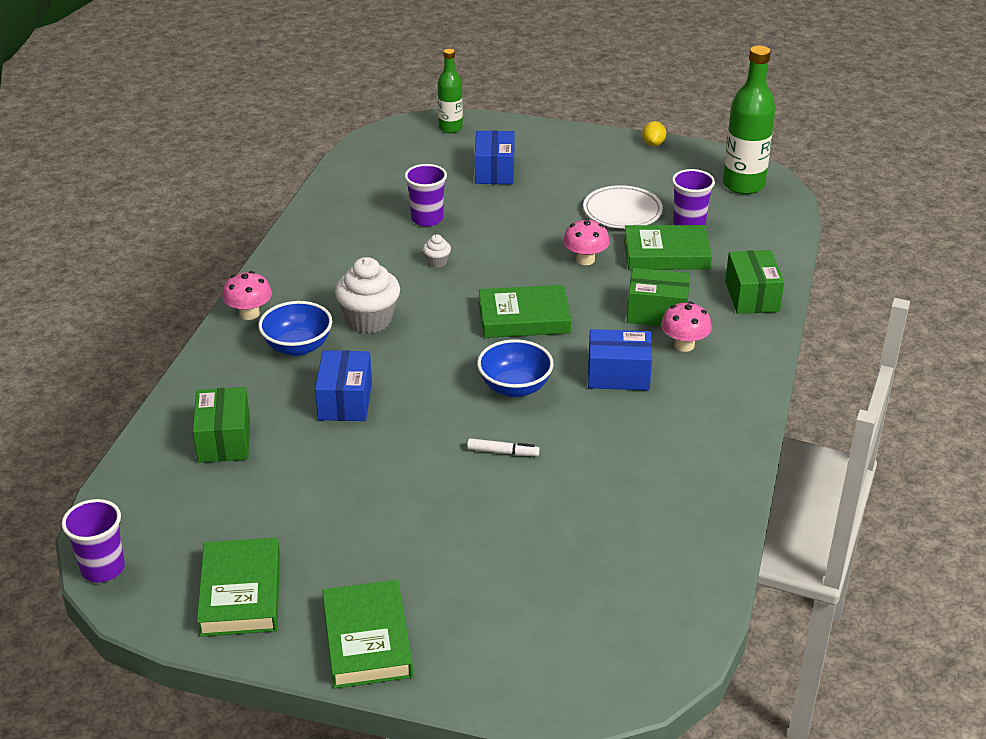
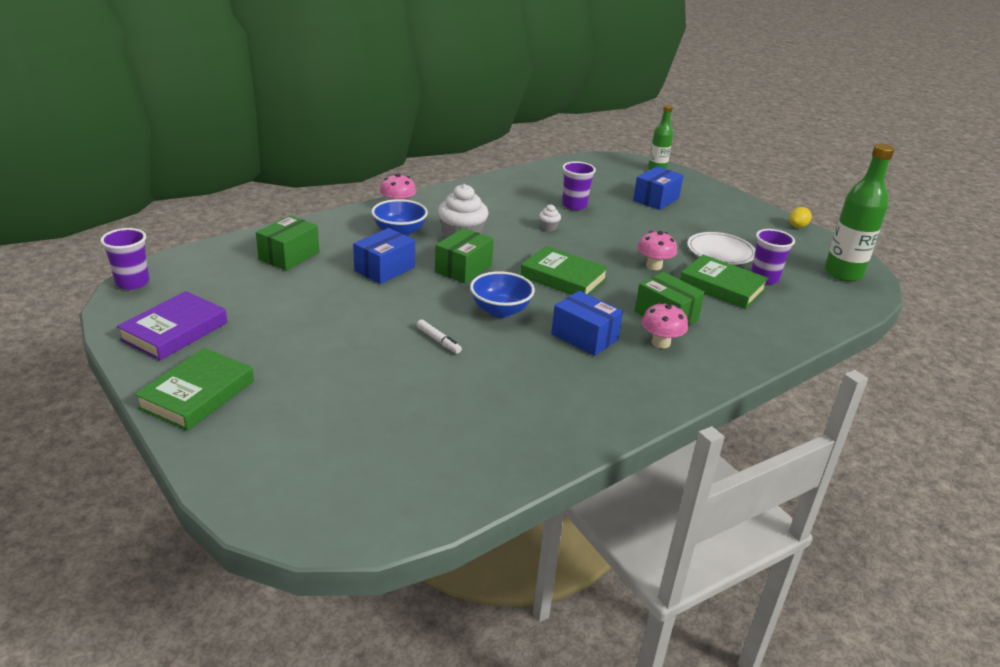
camera: 35 degrees right, 5 degrees down
(241, 593) = (175, 331): green book -> purple book
(752, 296) = (759, 338): green box -> green box (463, 268)

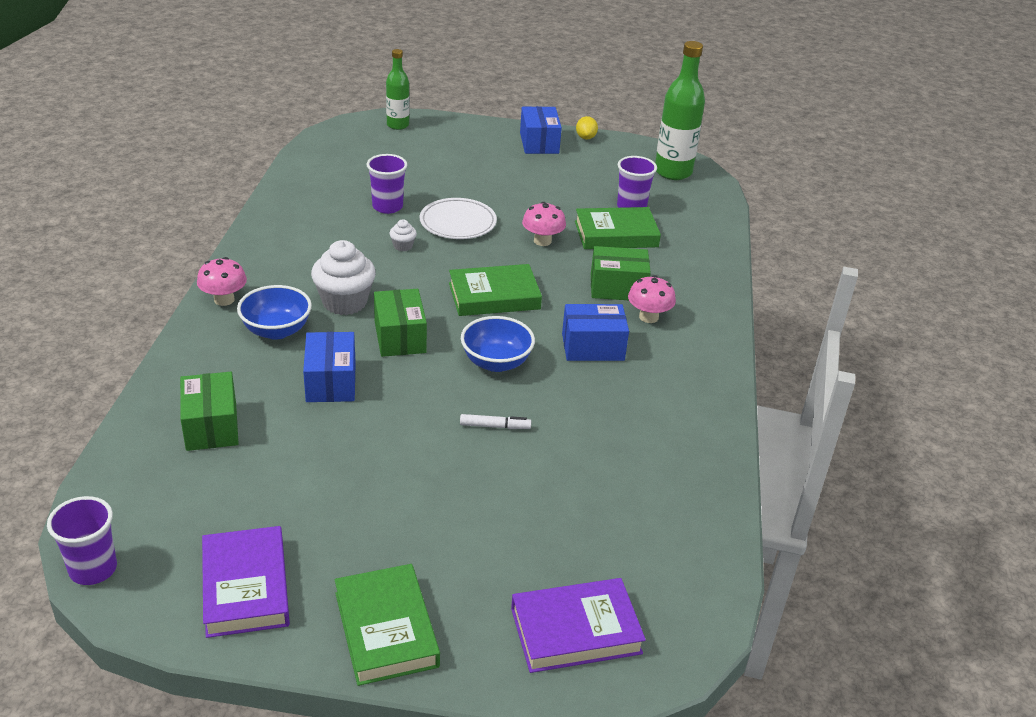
camera: 45 degrees left, 5 degrees up
(288, 470) = (575, 630): none -> purple book
(656, 199) = (444, 163): blue box -> blue box (539, 143)
(720, 252) = (569, 197): white plate -> white plate (458, 222)

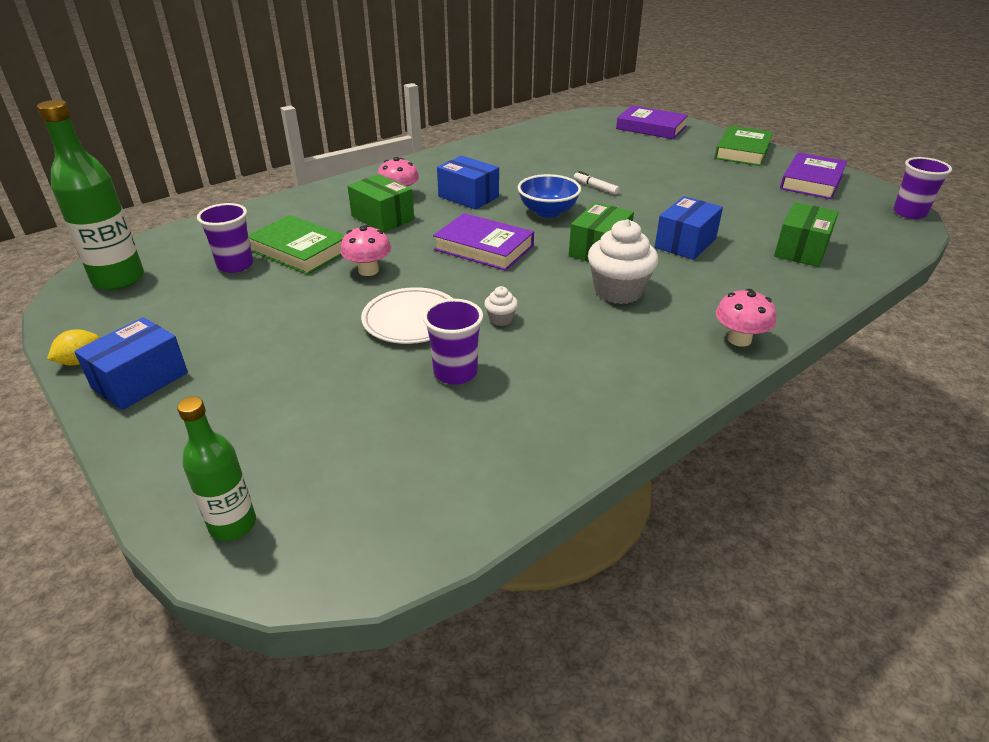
camera: 135 degrees left, 0 degrees up
(276, 330) = (703, 292): blue bowl -> none
(494, 296) = (484, 247): green book -> purple book

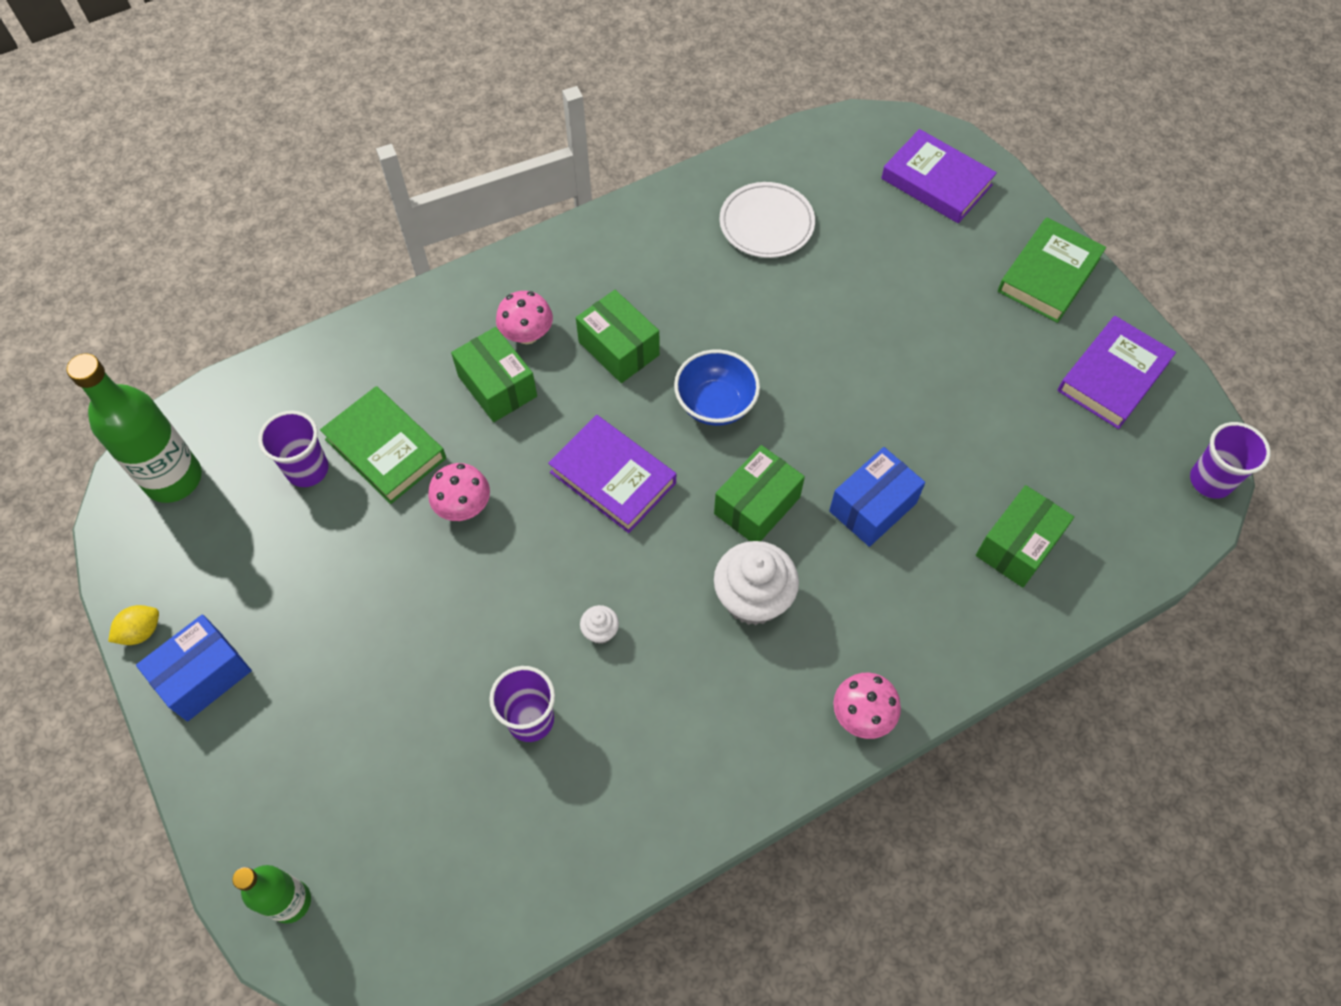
camera: 10 degrees right, 25 degrees up
(411, 320) = (499, 616): white plate -> white plate (766, 224)
(468, 197) = (619, 348): blue box -> green box
(595, 187) = (798, 348): white marker -> none

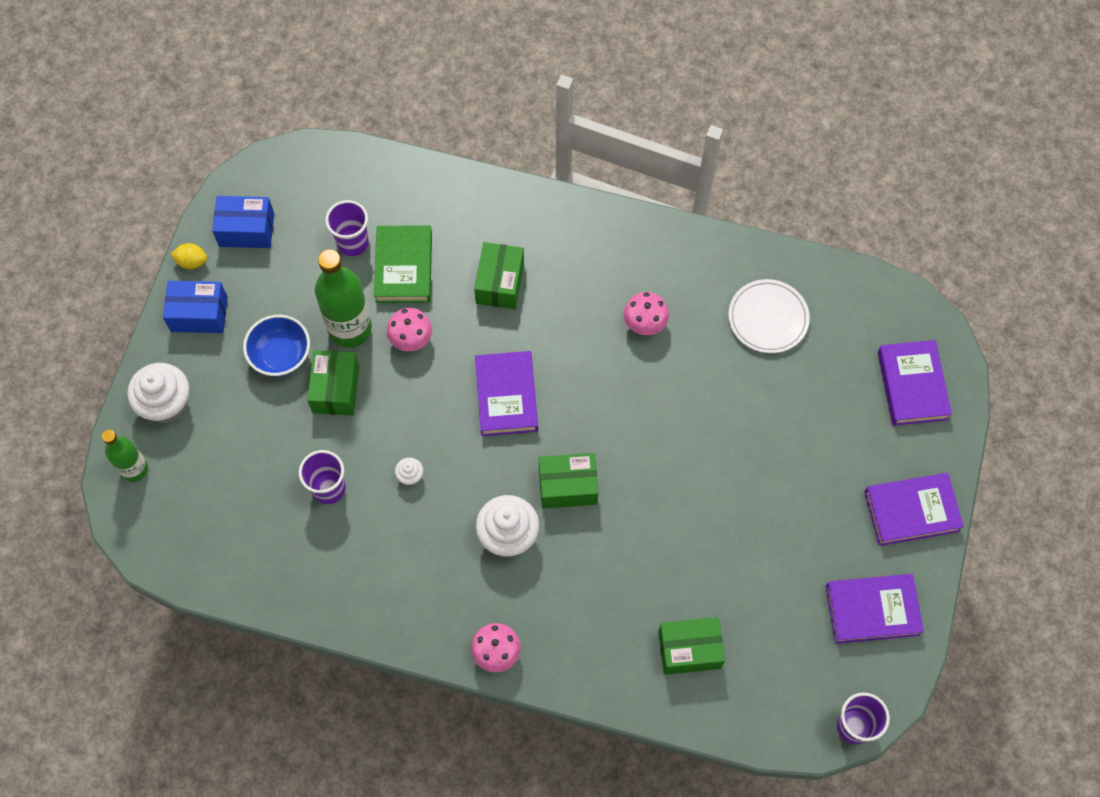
camera: 45 degrees right, 5 degrees up
(173, 479) = (282, 187): green bottle -> green bottle (350, 329)
(259, 799) = (166, 404): none -> white cupcake
(527, 334) = (548, 265): pink mushroom -> pink mushroom (644, 323)
(619, 348) = (591, 321): green box -> green box (336, 389)
(715, 404) = (610, 405): blue bowl -> blue bowl (281, 356)
(873, 507) = (632, 549): blue box -> blue box (246, 230)
(1048, 275) = (911, 511): green book -> purple book

